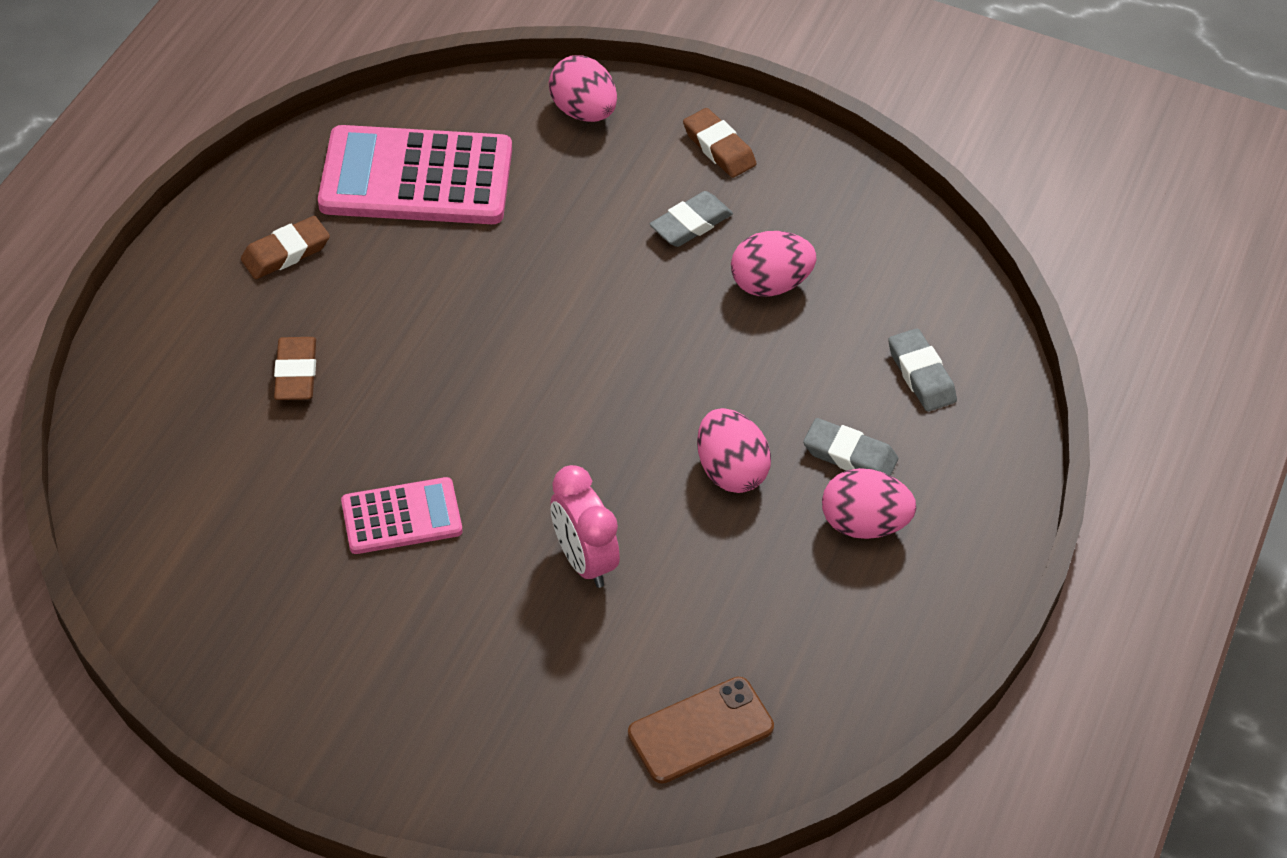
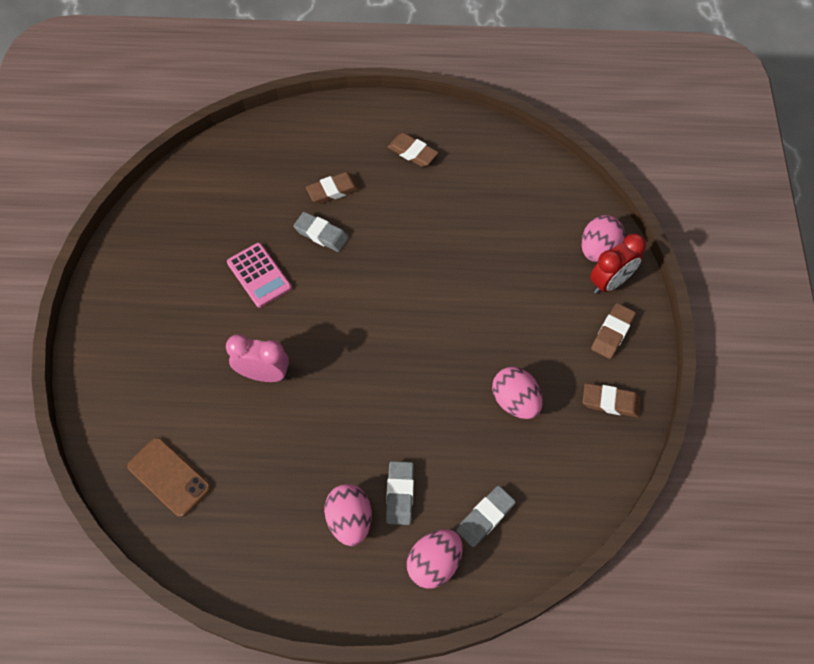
camera: 70 degrees right, 10 degrees up
(416, 178) = (498, 188): pink calculator -> none
(584, 560) = (264, 374): pink clock -> pink clock turned 60 degrees clockwise
(641, 120) = (610, 282): none -> red clock
(691, 224) = (540, 339): grey eraser -> grey eraser (321, 234)
(730, 471) = (359, 429): pink egg -> pink egg (434, 563)
(817, 189) = (610, 402): none -> brown eraser

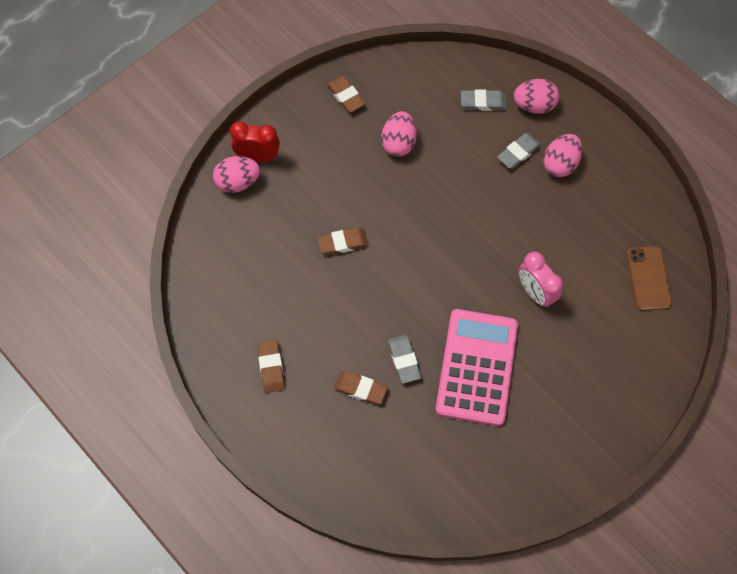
camera: 135 degrees left, 5 degrees up
(259, 275) = (476, 367): pink calculator -> pink calculator, size x1.83
(612, 333) = (296, 128): brown eraser -> brown eraser (343, 243)

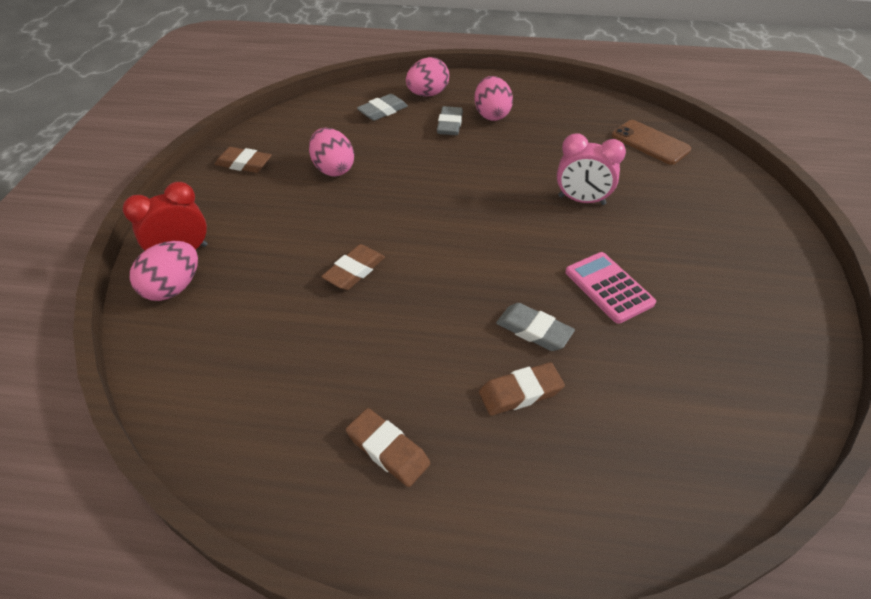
camera: 40 degrees left, 20 degrees down
(476, 367) = (608, 287): pink calculator -> pink calculator, size x0.55

